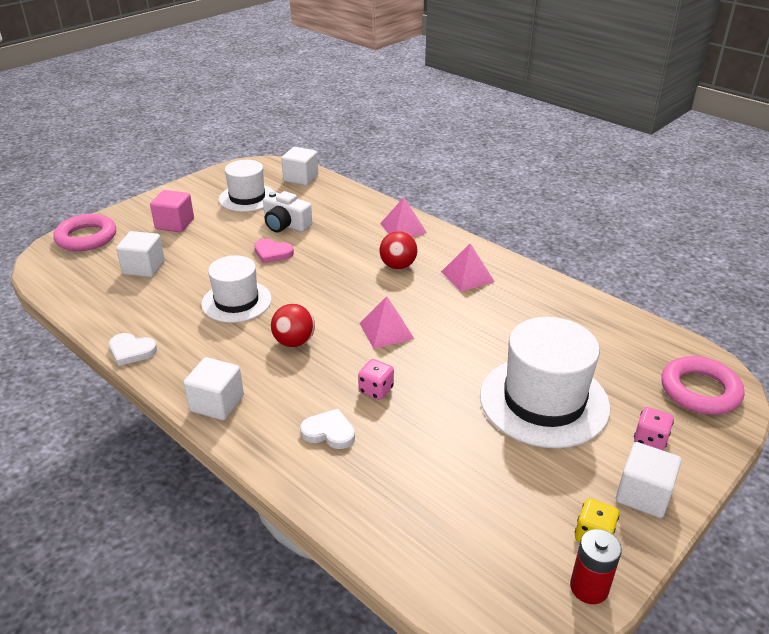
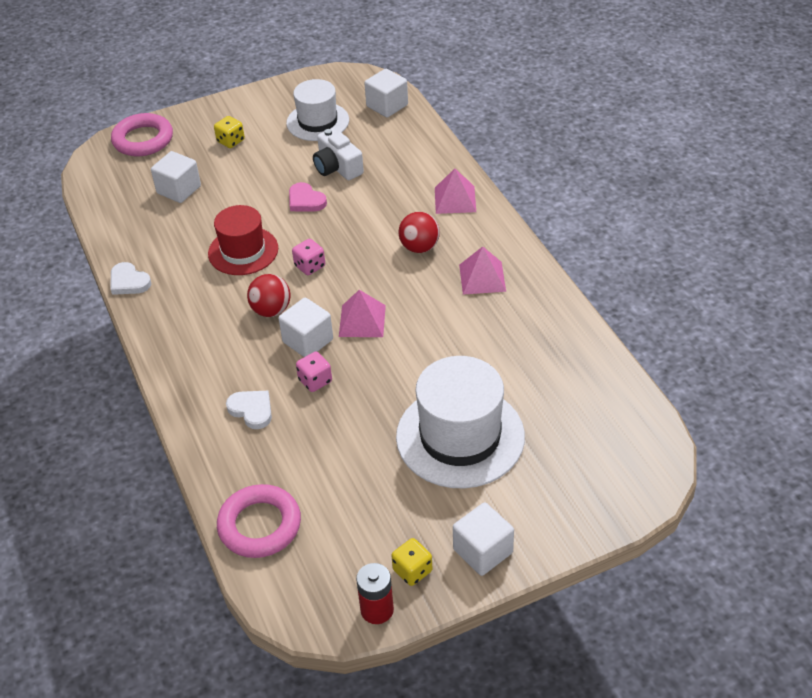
camera: 25 degrees right, 10 degrees up
(175, 224) = (231, 141): pink cube -> yellow dice
(217, 403) = (174, 355): white cube -> white cube (308, 341)
(236, 301) = (243, 251): white hat -> red hat
(650, 440) = (530, 504): pink dice -> pink dice (310, 266)
(700, 390) = (621, 471): pink ring -> pink ring (260, 525)

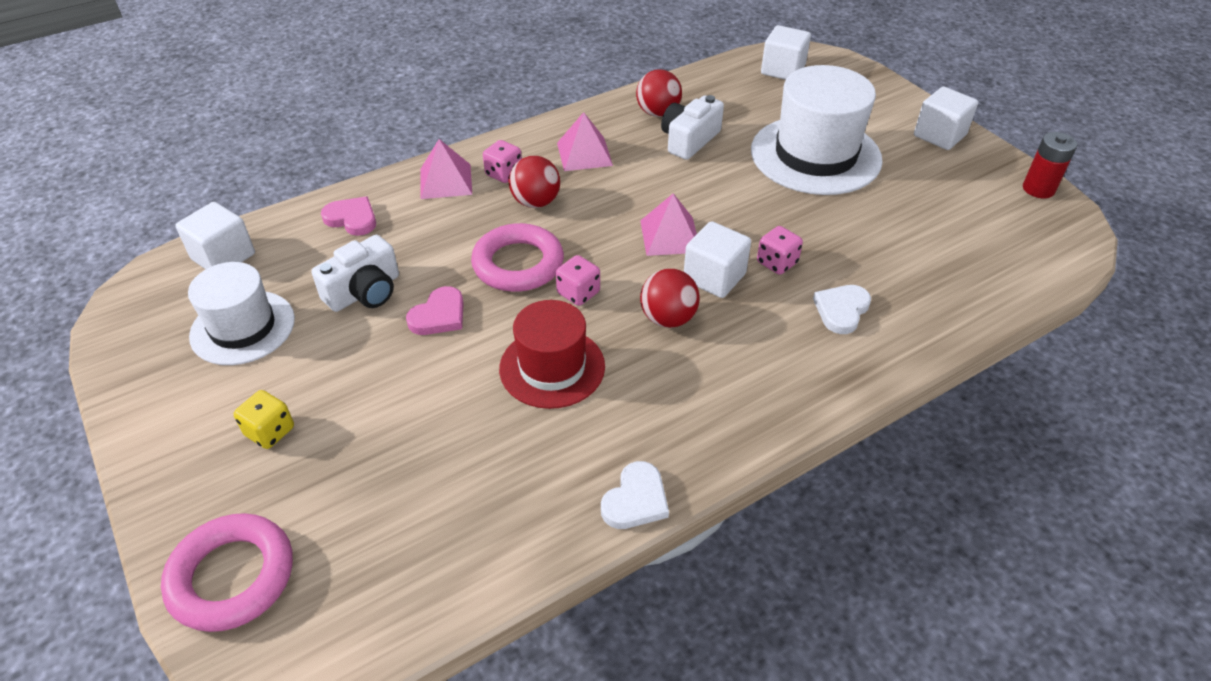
camera: 100 degrees left, 0 degrees up
(179, 190) = (398, 481): white cube -> white cube (782, 70)
(260, 525) = (995, 278): pink ring -> pink ring (518, 264)
(412, 570) = (984, 172): yellow dice -> none
(416, 156) = (352, 219): none -> pink heart
(460, 230) = (504, 174): none -> pink dice
(496, 348) = (689, 140): none -> white camera
(543, 330) = (658, 113): none -> red ball

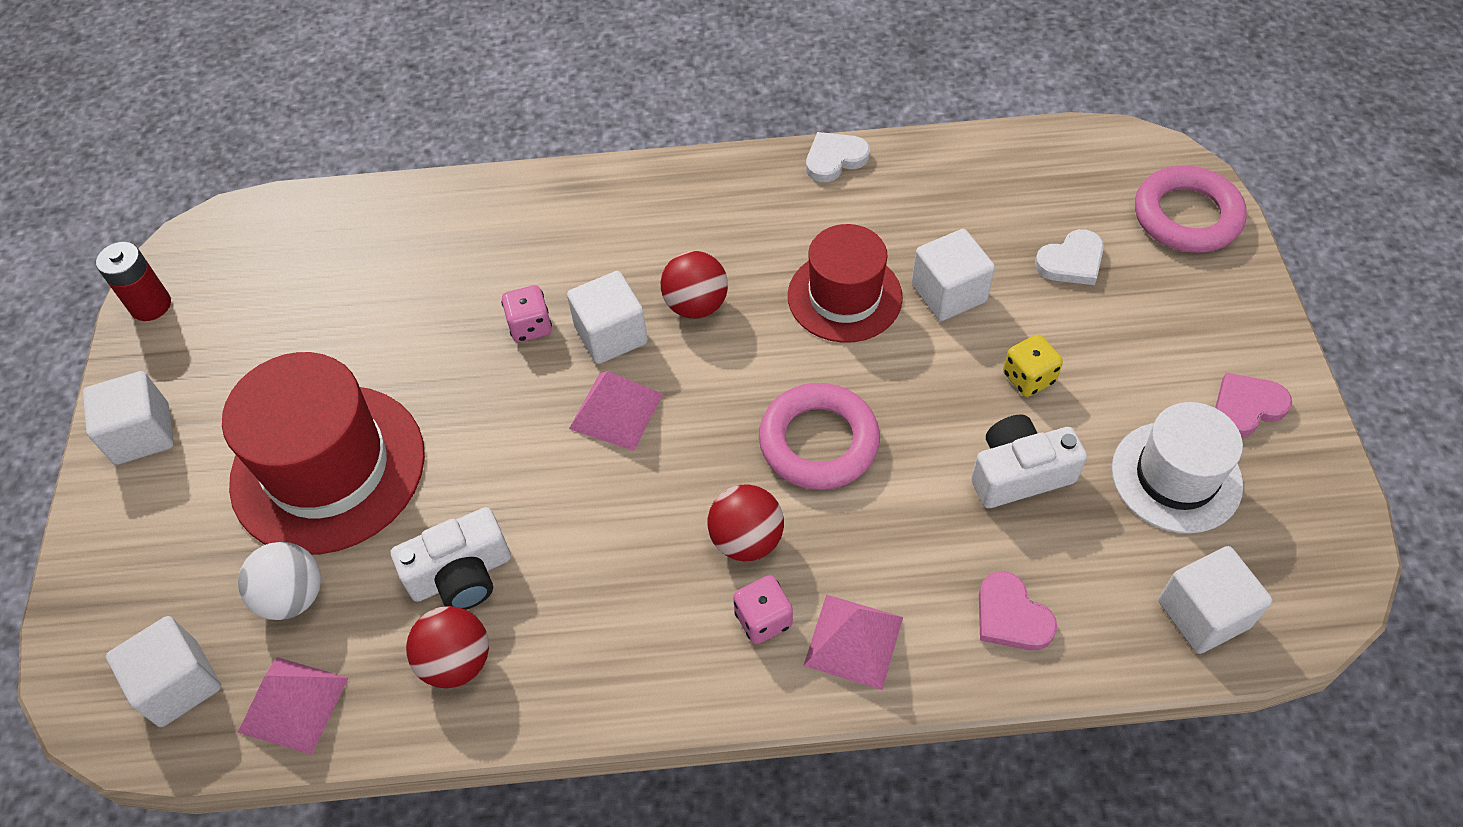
camera: 150 degrees left, 10 degrees up
(270, 431) = (1148, 332): yellow dice -> yellow dice (1028, 378)
(439, 315) = (939, 404): pink heart -> pink heart (1247, 407)
(462, 402) = (948, 293): none -> white cube
(578, 293) = (770, 373): pink dice -> none
(584, 154) = (626, 612): pink pyramid -> pink pyramid (294, 704)
(767, 108) = (293, 596): none -> white ball
(815, 155) = (328, 468): white hat -> red hat
(841, 310) = (520, 248): white heart -> white heart (1071, 261)

